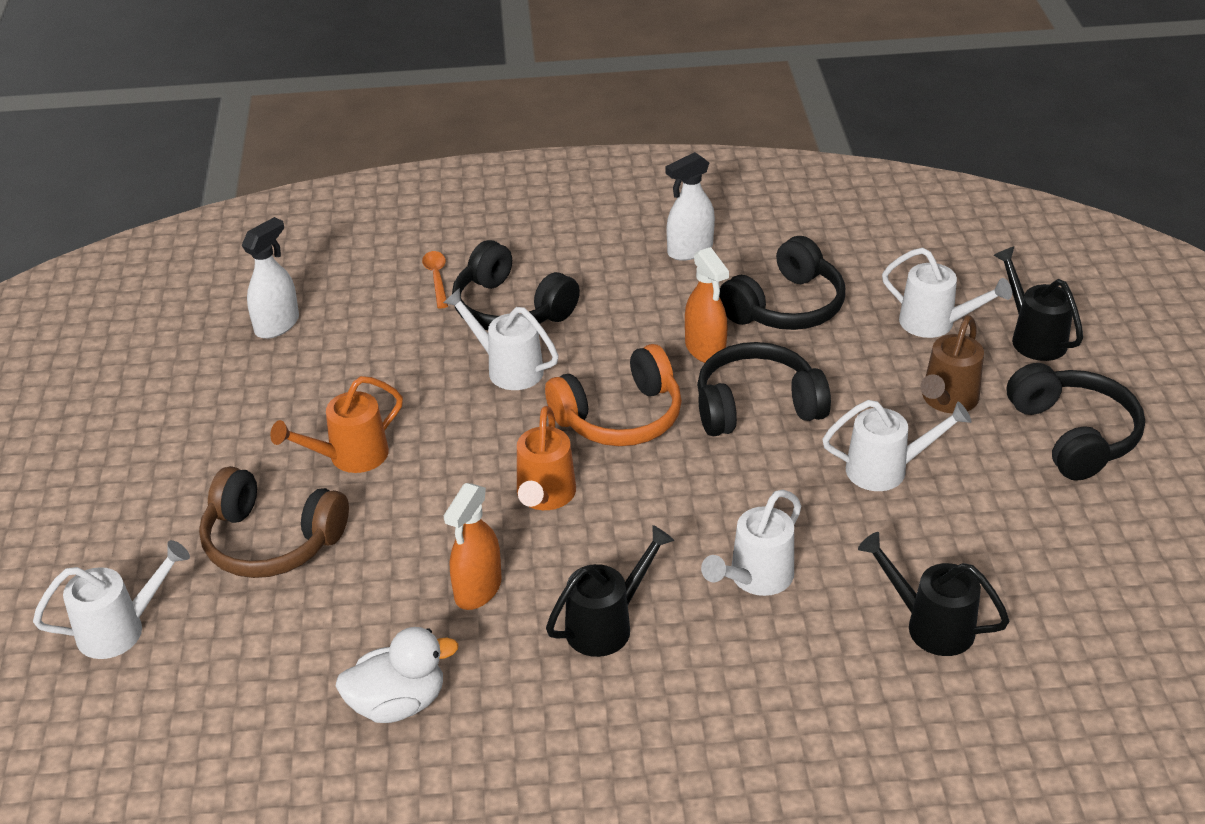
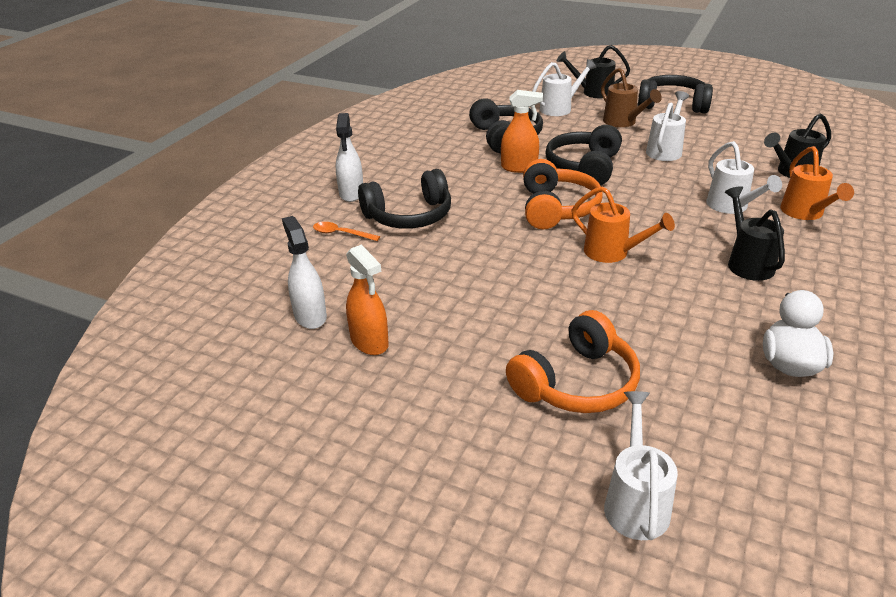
camera: 60 degrees left, 5 degrees down
(271, 541) = (576, 383): brown headphones -> orange headphones
(350, 457) = (506, 320): orange watering can -> orange watering can (805, 213)
(478, 589) = (688, 301): orange spray bottle -> orange spray bottle (369, 342)
(508, 368) = (471, 233): white watering can -> none
(689, 250) = (422, 147): white spray bottle -> white spray bottle (351, 193)

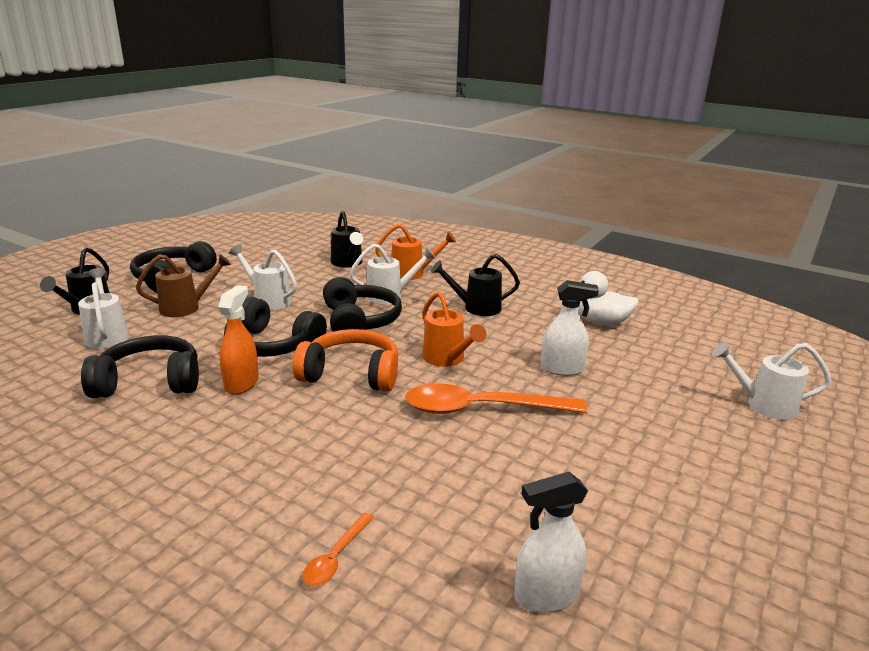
camera: 85 degrees left, 10 degrees down
(351, 193) = (212, 541): white spray bottle -> white spray bottle (562, 369)
(369, 342) = (598, 536): orange spray bottle -> none
(409, 216) = (315, 483): black headphones -> black headphones (359, 321)
(530, 278) = (481, 409): none -> orange spoon
(576, 383) = (641, 408): orange headphones -> none
(612, 253) = (447, 359): orange watering can -> orange watering can turned 105 degrees clockwise

